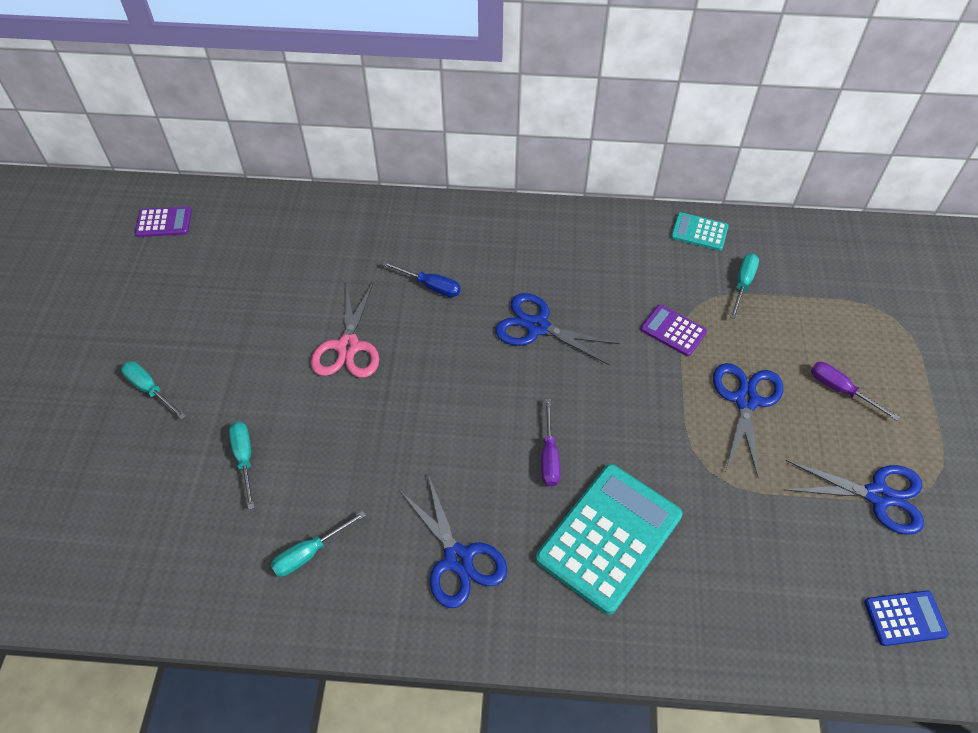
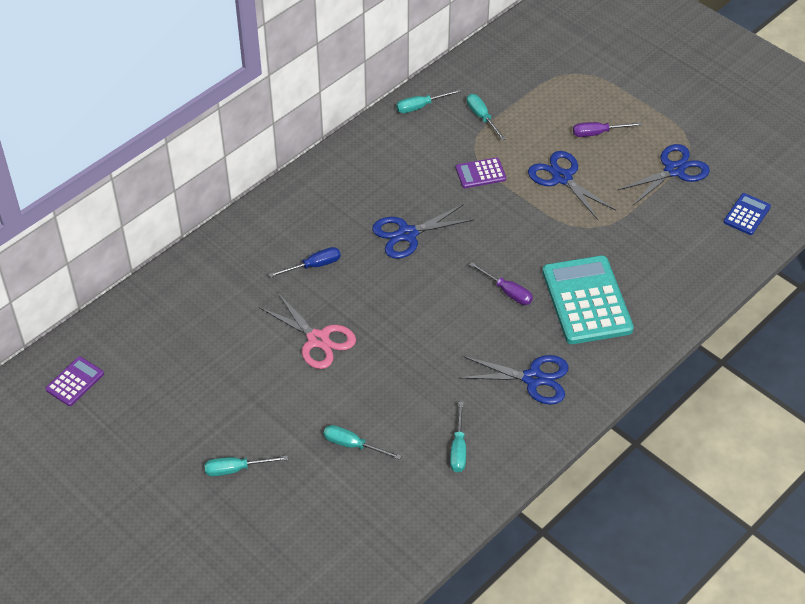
camera: 50 degrees left, 5 degrees down
(699, 232) = (420, 106): turquoise calculator -> turquoise screwdriver

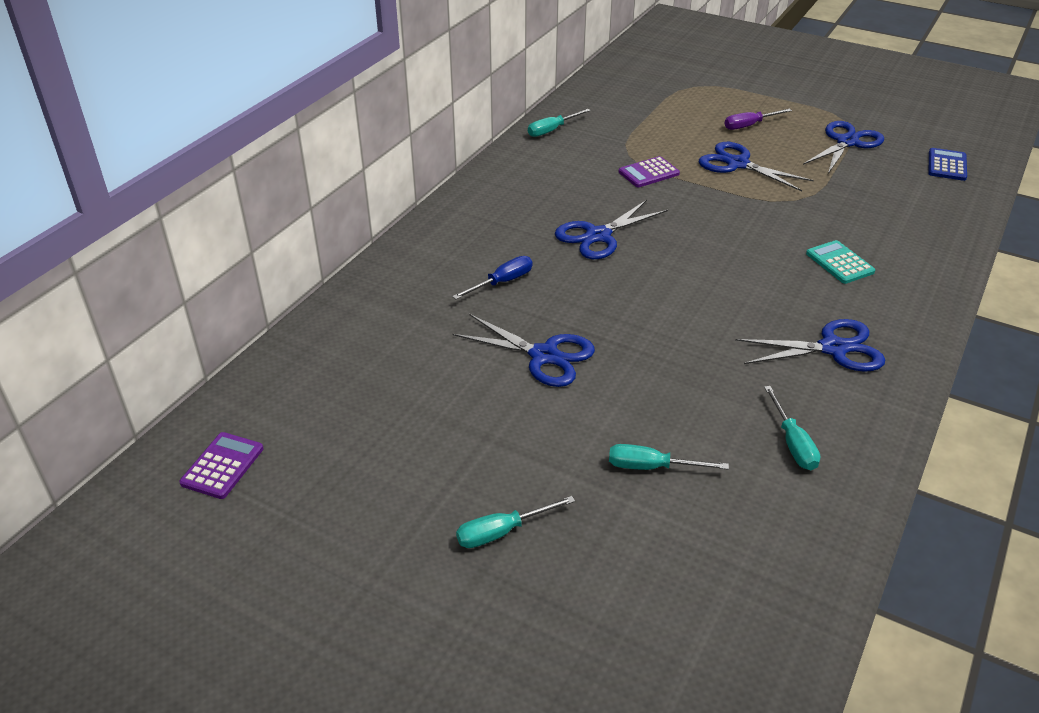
camera: 15 degrees left, 10 degrees down
(318, 339) = (544, 355): pink scissors -> blue scissors
(482, 117) = (622, 129): turquoise screwdriver -> none
(507, 292) = (745, 269): purple screwdriver -> none
(586, 301) = (839, 263): turquoise calculator -> turquoise calculator, size x0.49

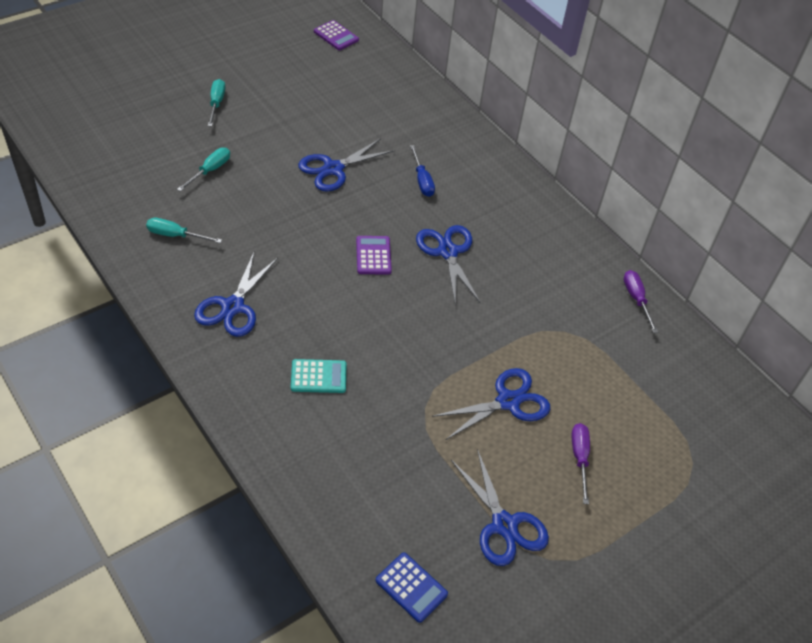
camera: 110 degrees right, 10 degrees up
(552, 130) = (636, 299): turquoise screwdriver -> purple screwdriver
(648, 173) = (525, 328): purple calculator -> purple calculator (373, 255)

